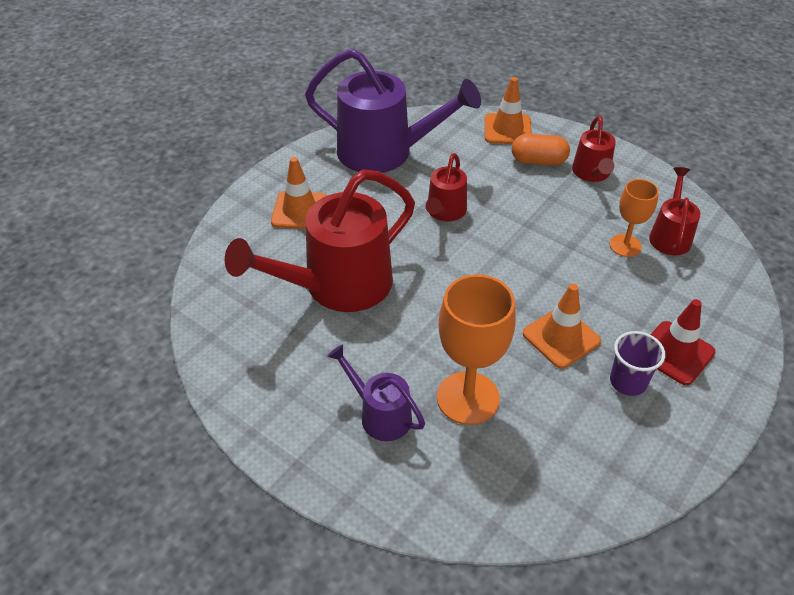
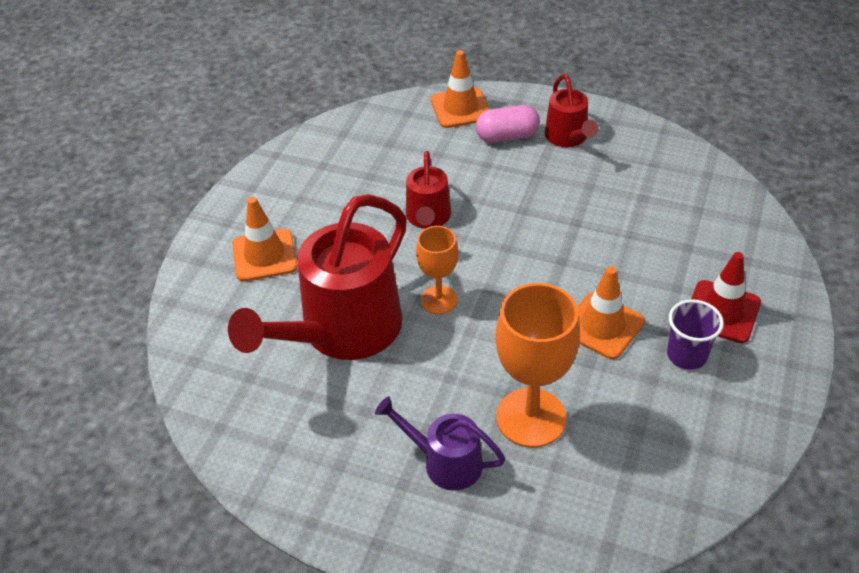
camera: 15 degrees left, 0 degrees up
(385, 152) = (336, 165): purple watering can -> none
(538, 161) = (507, 136): orange capsule -> pink capsule
(625, 245) = (631, 209): orange goblet -> orange goblet (439, 300)
(670, 235) = (672, 187): red watering can -> none

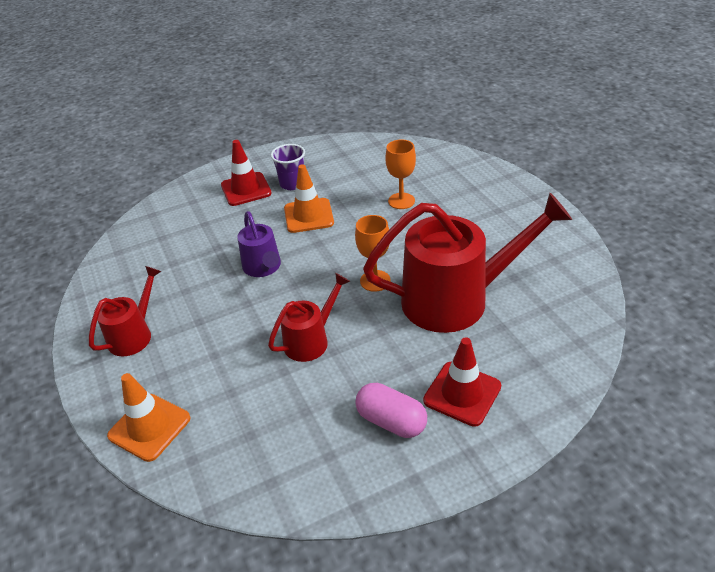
camera: 135 degrees left, 5 degrees down
(264, 255) = (462, 393): orange traffic cone -> red traffic cone
(444, 462) = (466, 207): purple watering can -> purple watering can (263, 268)
(507, 136) = (165, 368): pink capsule -> pink capsule (391, 421)
(531, 417) = (401, 201): orange goblet -> orange goblet, size x0.59

